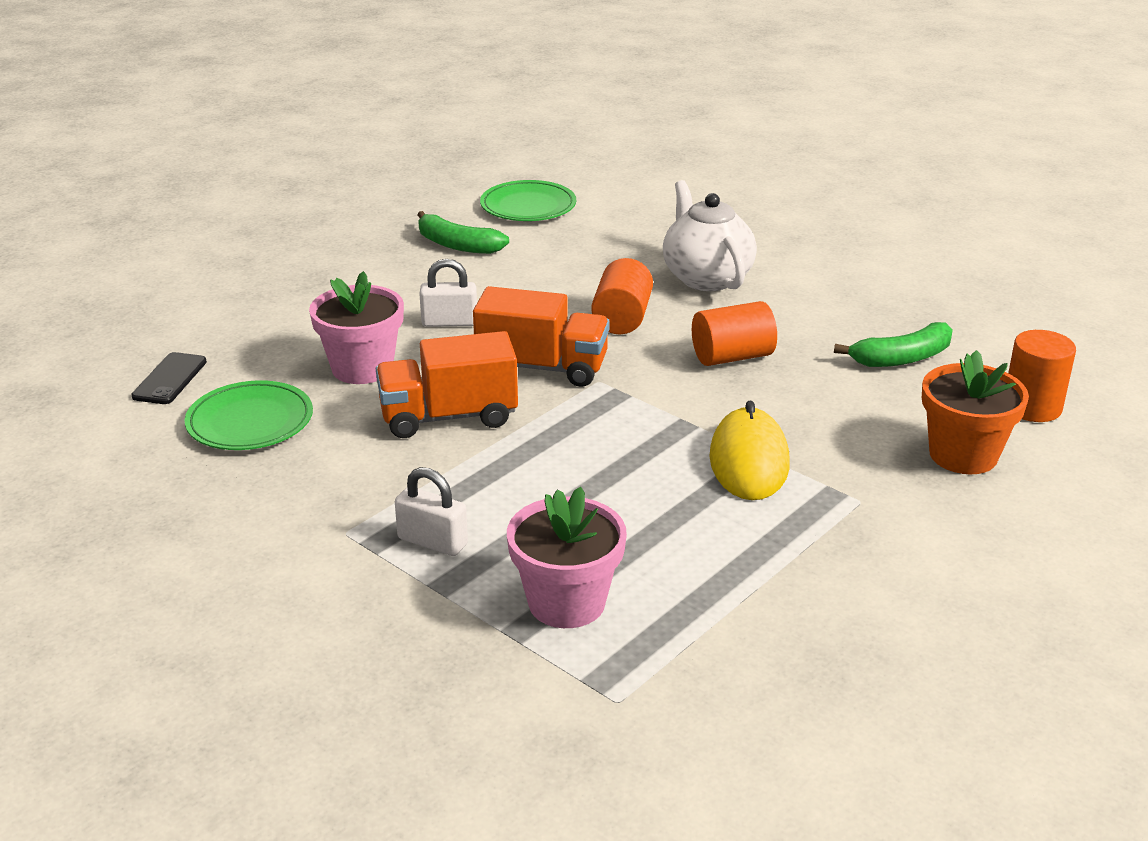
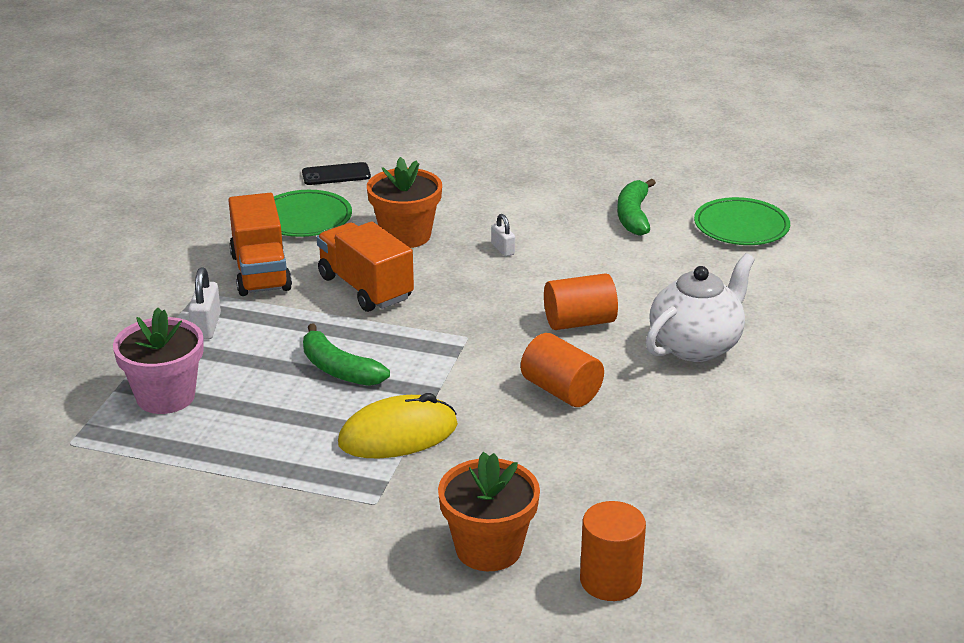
camera: 65 degrees right, 0 degrees up
(362, 368) = (406, 235): pink flower pot -> orange flower pot
(449, 322) = (503, 249): white padlock -> white padlock, size x0.65
(542, 367) = (467, 306): orange truck -> orange truck (261, 272)
(902, 358) = (640, 485): green banana -> green banana (339, 369)

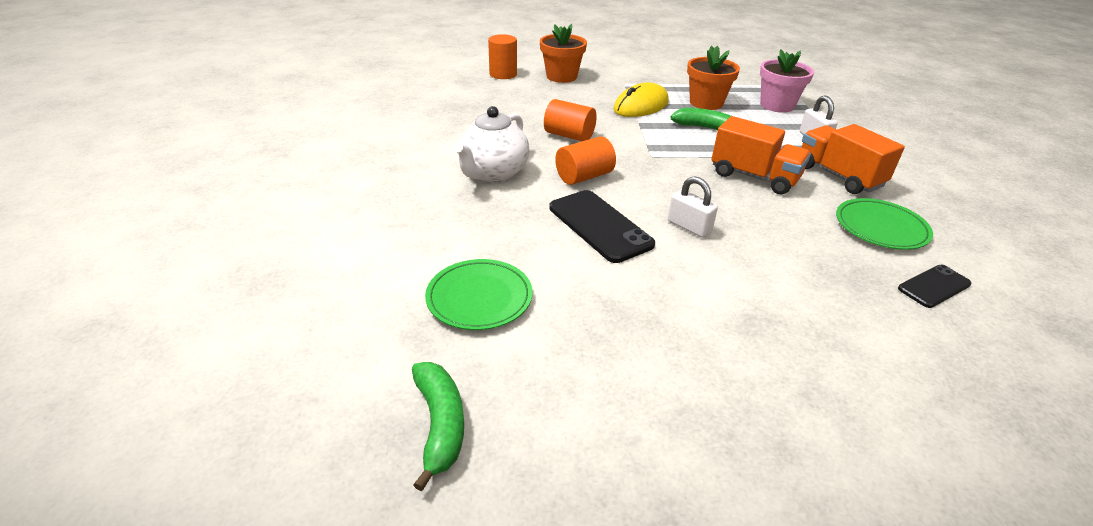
camera: 160 degrees right, 5 degrees up
(406, 235) = (780, 226): orange flower pot -> orange flower pot (706, 103)
(503, 249) = (689, 227): white padlock -> white padlock, size x1.55
(597, 264) = (599, 226): none -> black phone
(633, 216) = (597, 290): green banana -> green banana (440, 424)

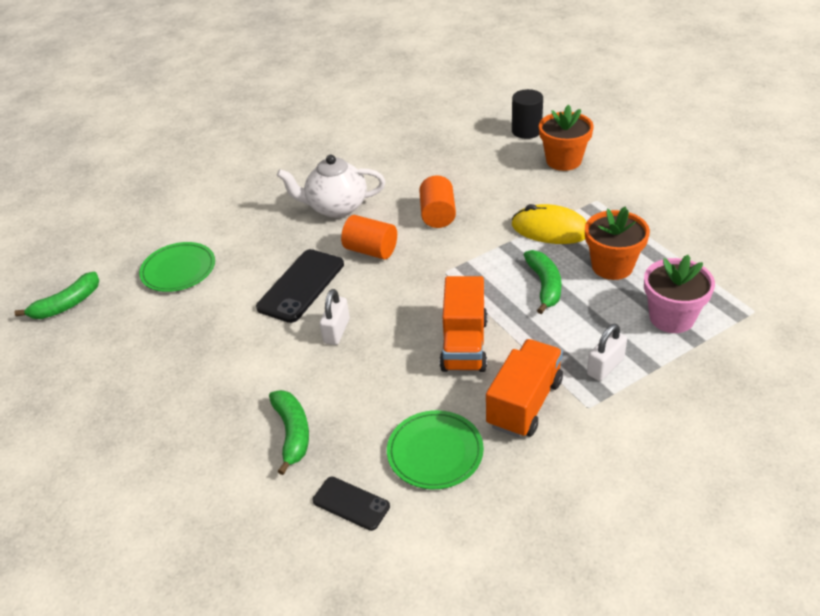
camera: 65 degrees right, 5 degrees up
(503, 74) = (526, 131): orange cylinder -> black cylinder
(826, 293) = (292, 433): none -> green banana

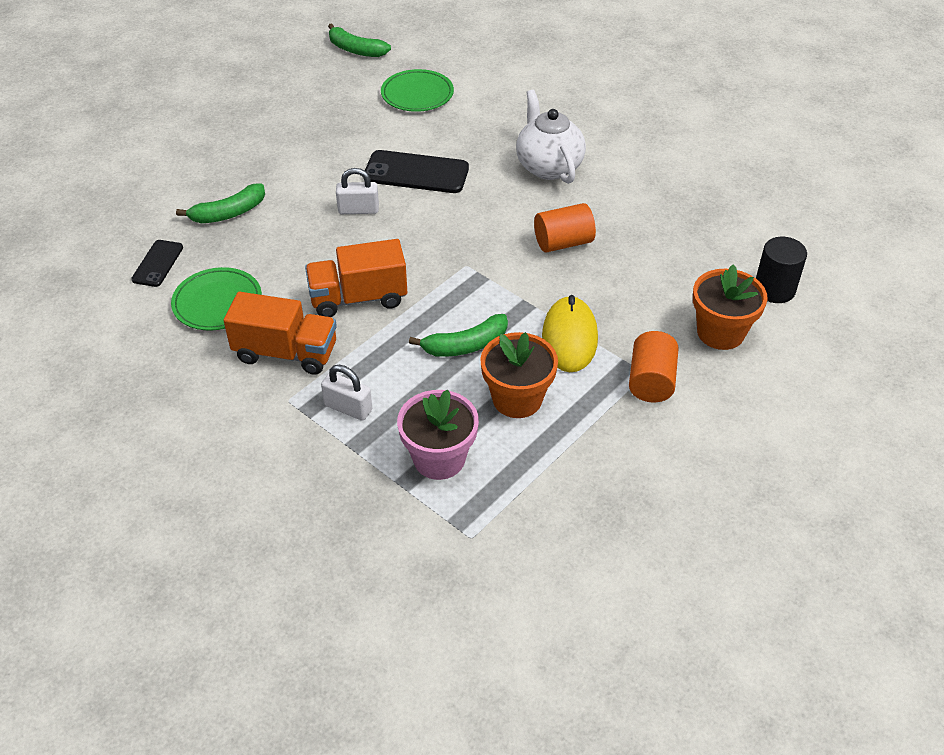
camera: 70 degrees right, 5 degrees up
(371, 250) = (484, 206): orange cylinder -> orange cylinder (651, 381)

